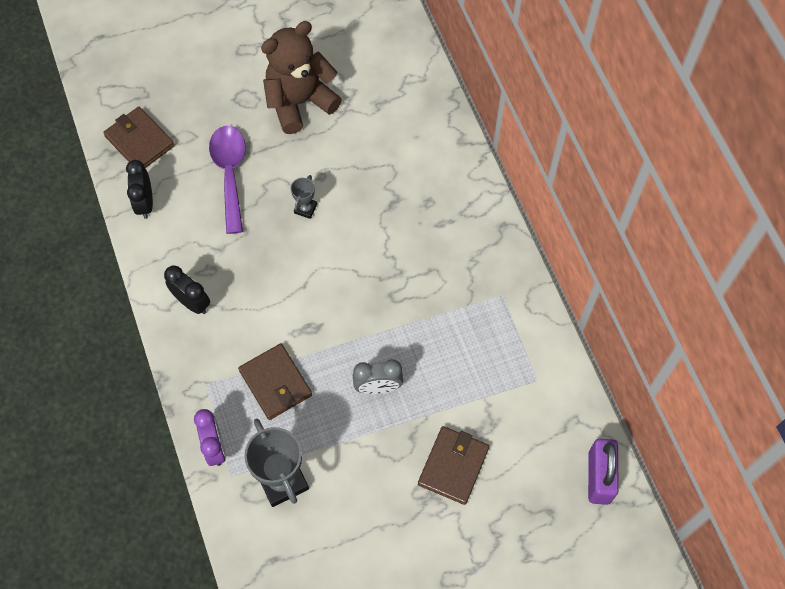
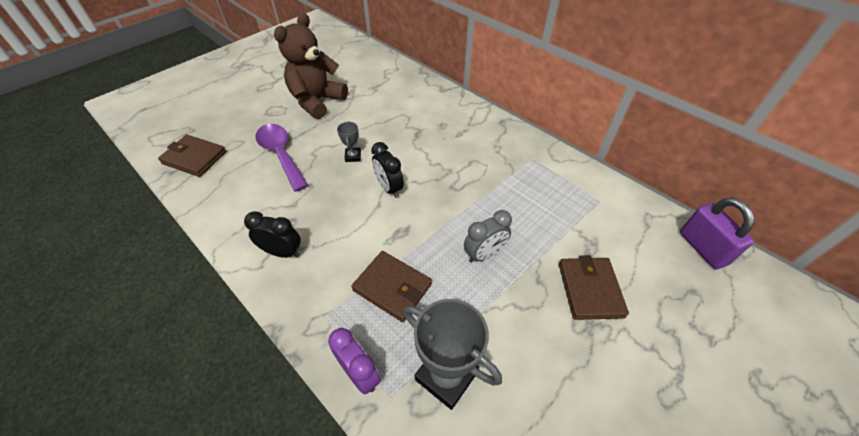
camera: 25 degrees left, 15 degrees down
(145, 203) = (212, 195): black clock -> black clock (389, 188)

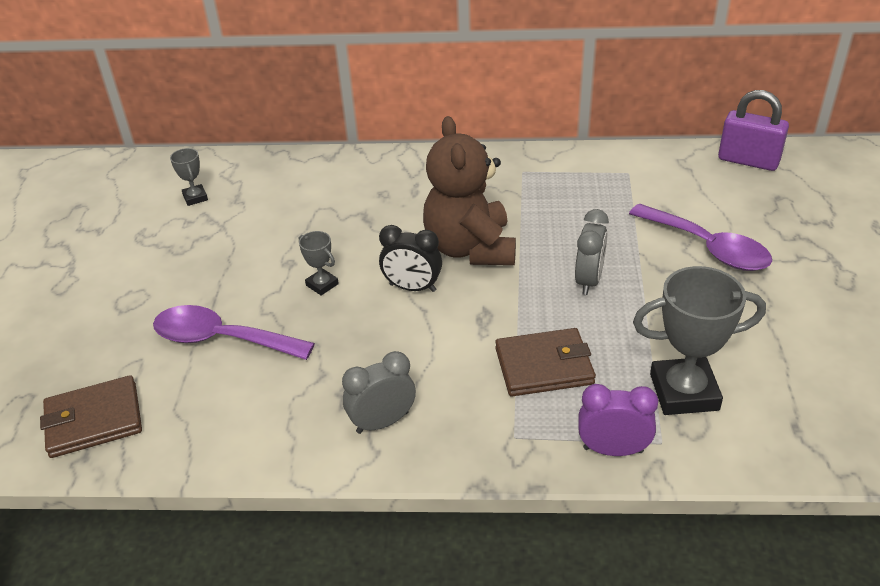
camera: 40 degrees left, 10 degrees down
(282, 252) = (382, 422): black clock -> grey clock
(317, 101) = (178, 257): brown teddy bear -> brown teddy bear (470, 248)
(360, 76) = (195, 197): none -> grey trophy
(590, 290) = (708, 248): brown wallet -> purple spoon

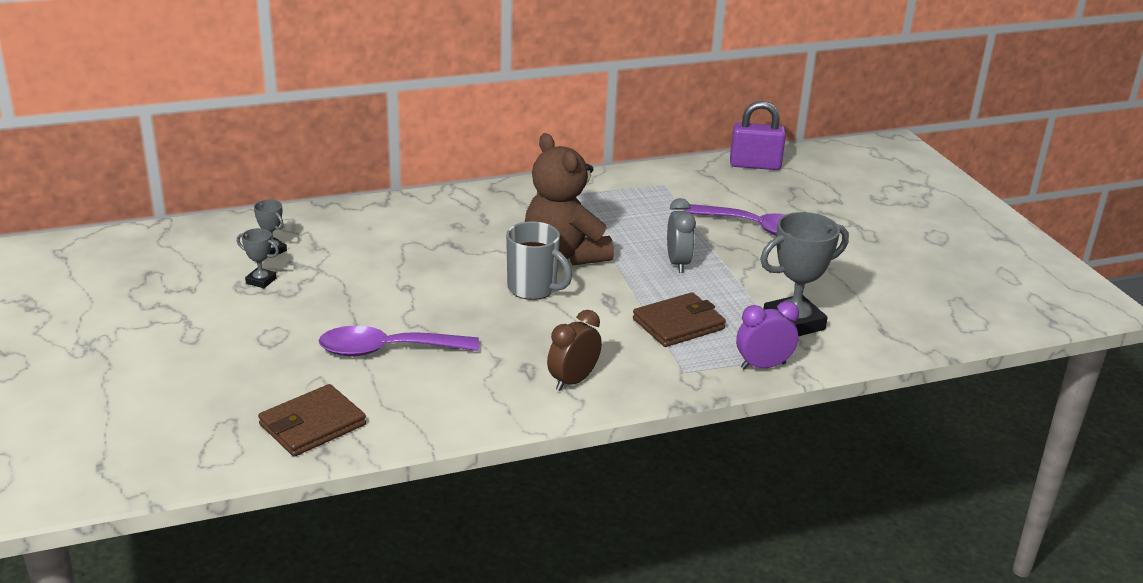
camera: 25 degrees left, 10 degrees down
(322, 285) = (450, 298): grey trophy -> grey trophy (261, 281)
(382, 422) = (573, 381): grey clock -> brown clock
(412, 288) = (533, 289): black clock -> grey mug

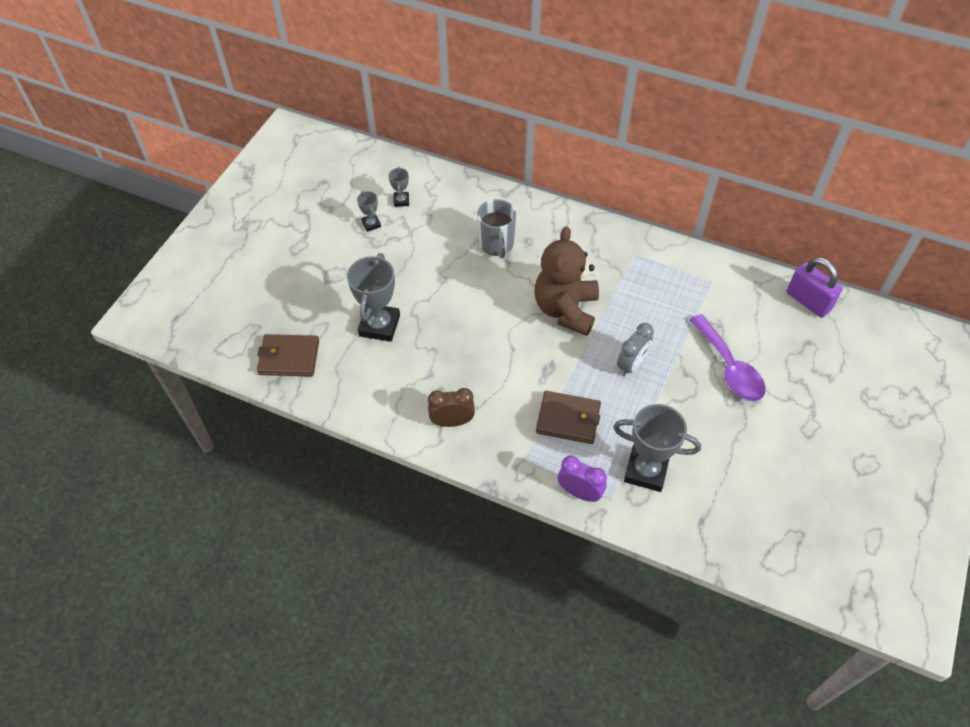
camera: 45 degrees right, 25 degrees up
(387, 350) = (379, 325): purple spoon -> grey trophy
(533, 289) = (513, 328): grey mug -> grey mug (496, 245)

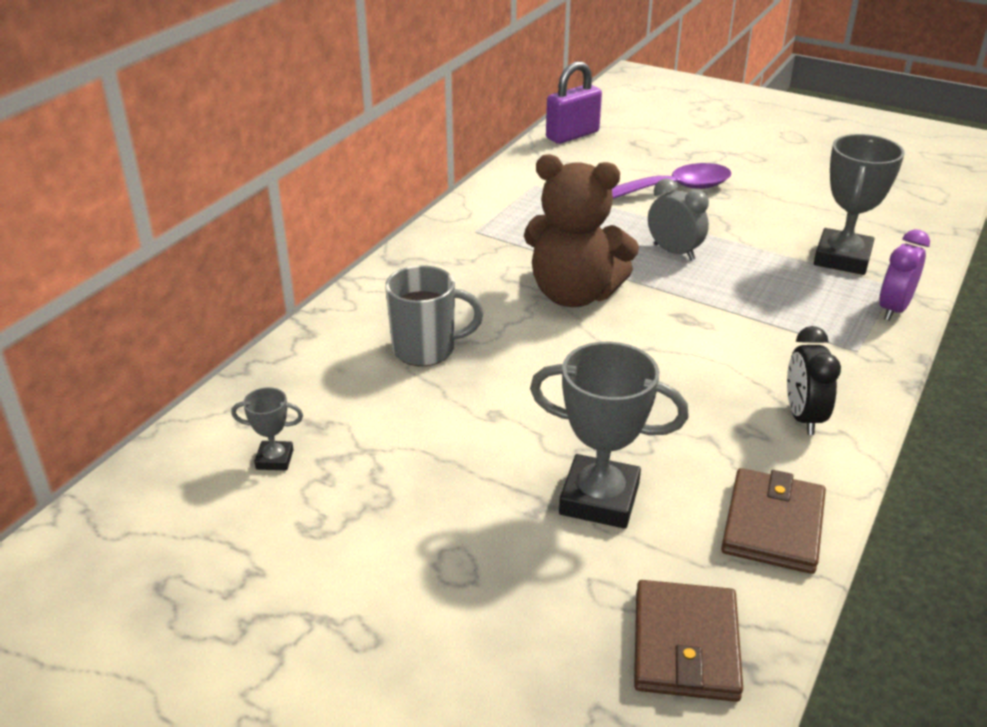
camera: 85 degrees left, 20 degrees down
(371, 224) = (325, 505): grey trophy -> none
(452, 422) = (803, 417): brown clock -> black clock
(568, 419) = (774, 308): brown wallet -> brown wallet (773, 525)

